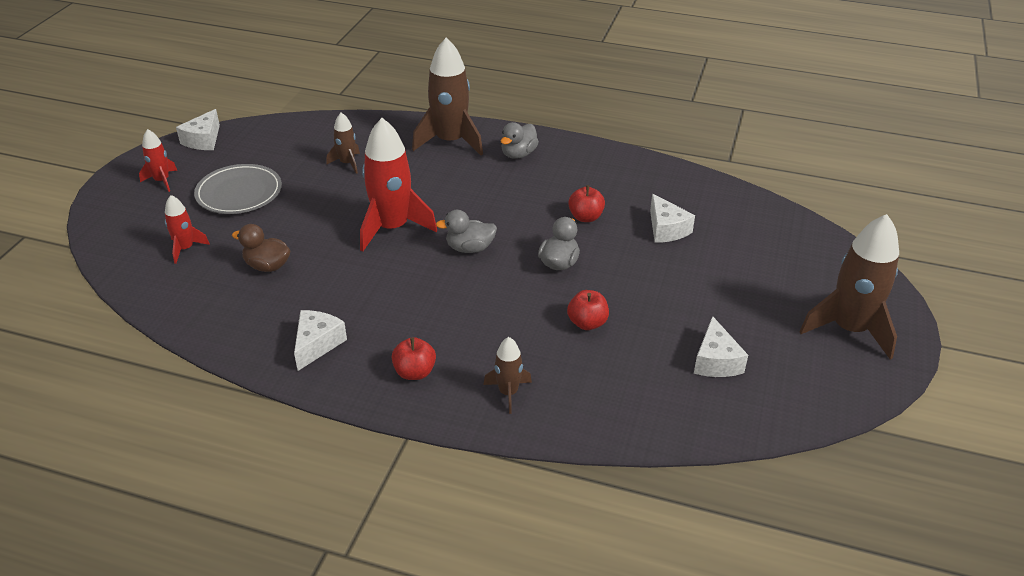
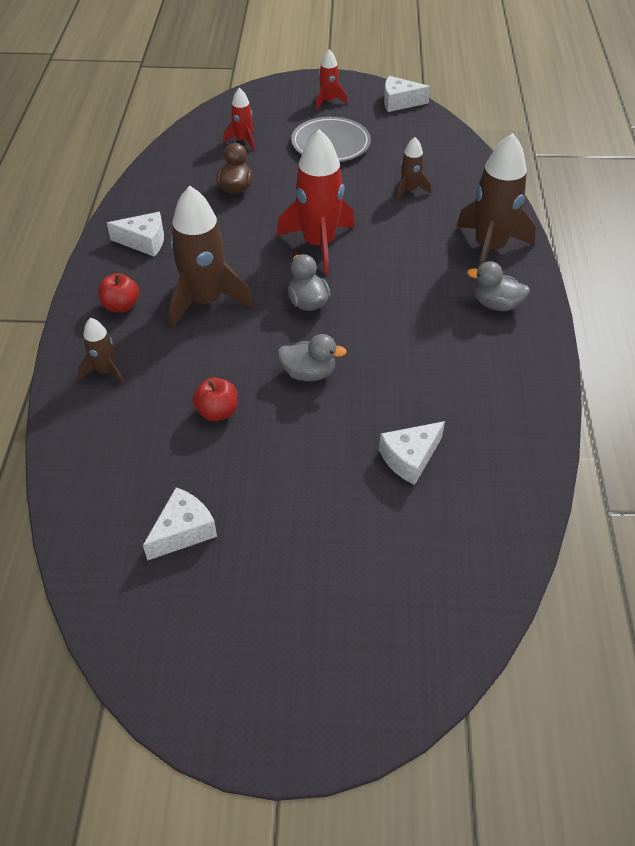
camera: 75 degrees right, 10 degrees up
(585, 217) = (401, 381): red apple -> none
(716, 361) = (183, 531): white cheese -> white cheese turned 150 degrees clockwise
(849, 329) = (274, 673): brown rocket -> brown rocket (205, 301)

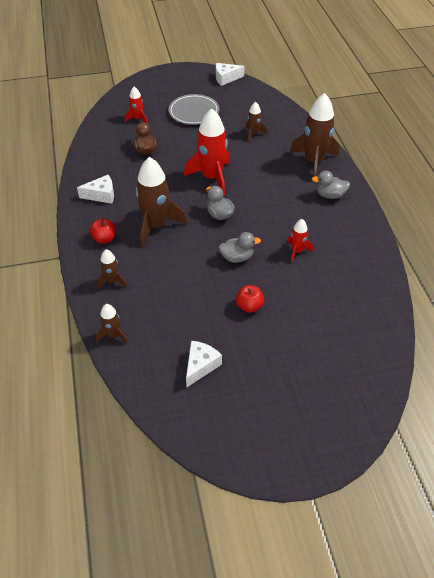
camera: 15 degrees left, 0 degrees up
(72, 452) = (113, 335): none -> brown rocket
(217, 412) = (192, 291): red apple -> red apple (249, 306)
(328, 101) = (181, 84): red rocket -> red rocket (297, 251)
(410, 458) = (315, 295): white cheese -> none

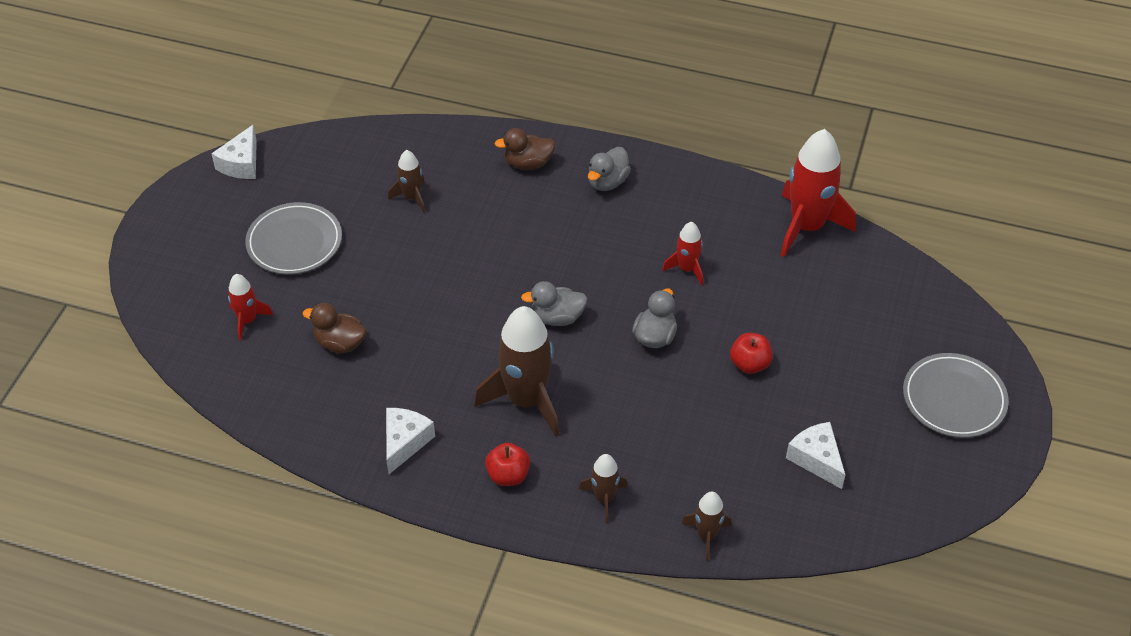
camera: 60 degrees left, 0 degrees up
(212, 177) = (470, 290): red rocket -> red rocket (807, 227)
(301, 423) = (954, 399): none -> grey plate
(314, 162) = (528, 163): brown rocket -> brown duck

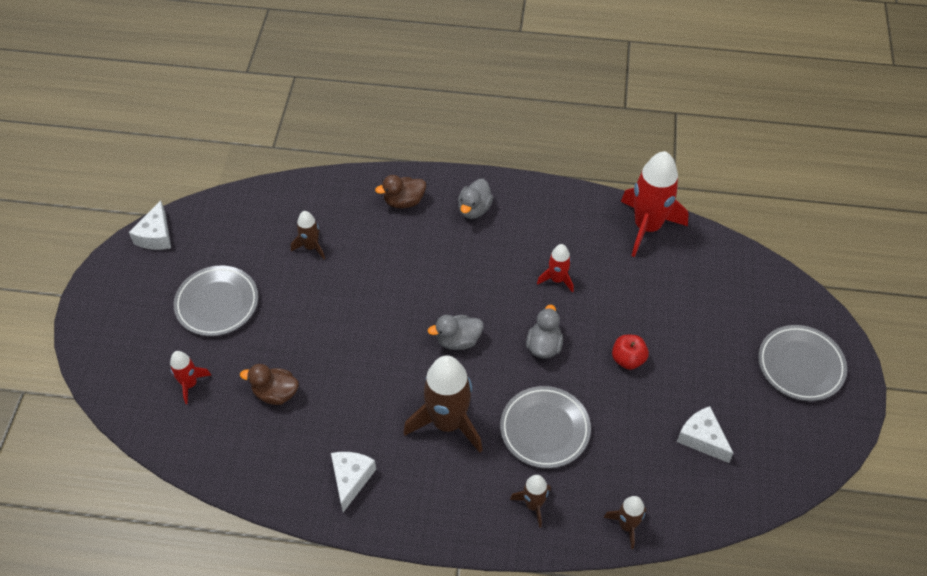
camera: 10 degrees left, 5 degrees up
(508, 475) = (447, 496): red apple -> none
(635, 423) = (545, 429): none -> grey plate

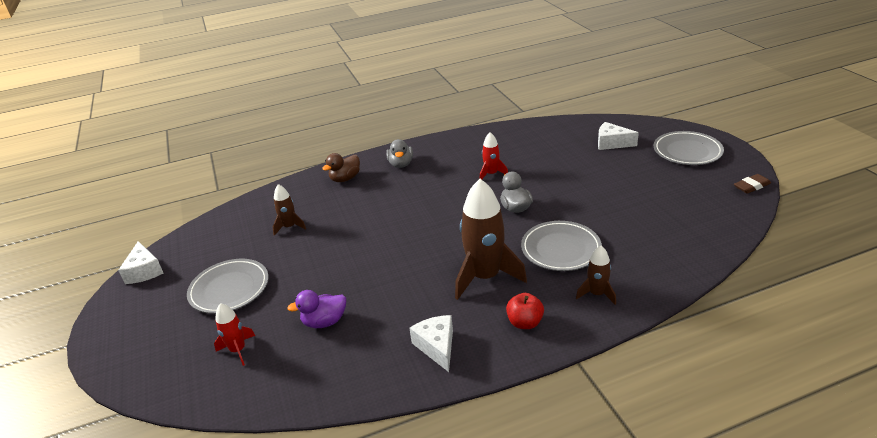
camera: 25 degrees left, 20 degrees down
(275, 393) = (324, 322): brown duck -> purple duck
(458, 340) = (450, 230): grey duck -> none
(627, 525) = (674, 274): brown rocket -> none
(628, 359) = (579, 191): red apple -> red apple (525, 322)
(647, 227) = (525, 131): red rocket -> none
(702, 438) = (670, 208): white cheese -> white cheese (611, 143)
(820, 459) = (751, 186): none -> brown eraser

